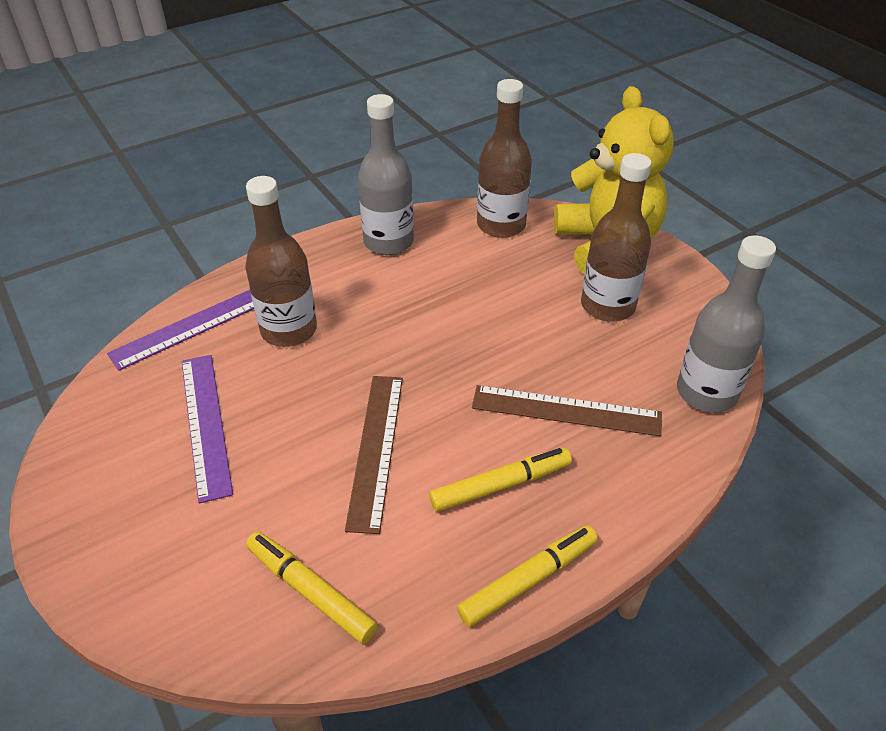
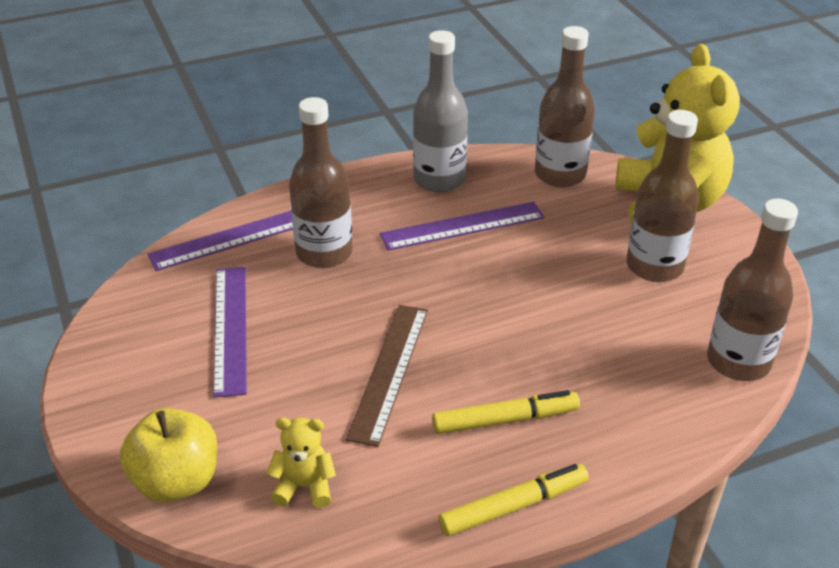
camera: 10 degrees right, 5 degrees down
(172, 607) = (176, 481): none -> yellow apple
(310, 591) = (304, 486): yellow marker -> yellow teddy bear
(419, 286) = (462, 226): none -> purple ruler
(566, 410) = (587, 360): brown ruler -> none
(706, 392) = (738, 362): grey bottle -> brown bottle

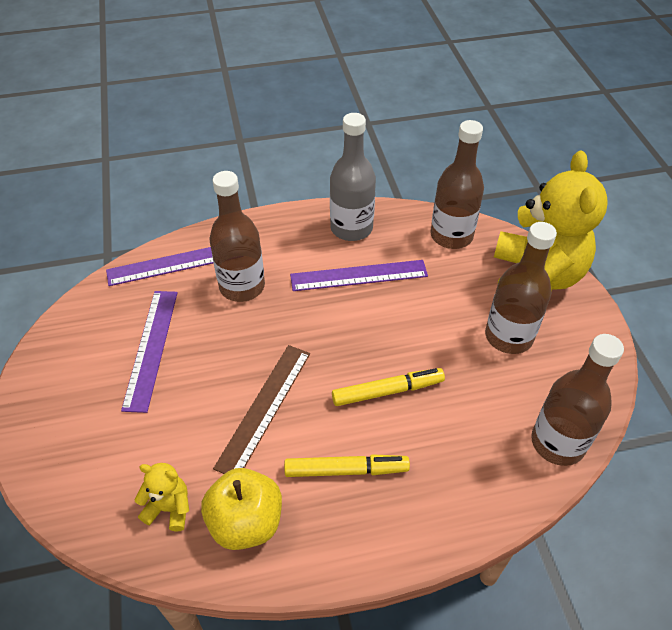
camera: 10 degrees right, 10 degrees up
(176, 481) = (72, 486): yellow apple -> yellow apple (246, 522)
(513, 506) = (331, 557): yellow marker -> yellow marker (387, 391)

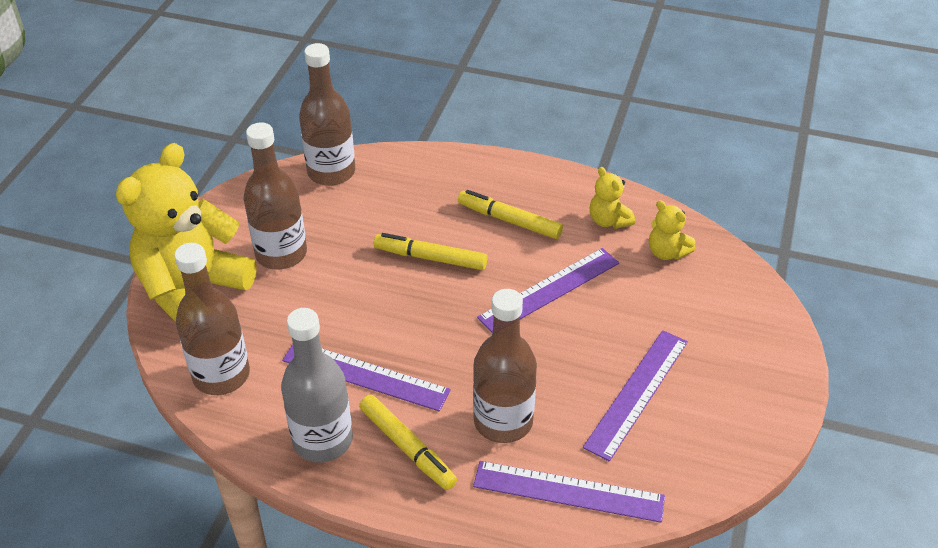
camera: 150 degrees left, 5 degrees down
(246, 522) = (608, 221): yellow apple -> yellow teddy bear
(264, 408) = (549, 290): brown ruler -> purple ruler
(295, 246) = (407, 447): none -> yellow marker

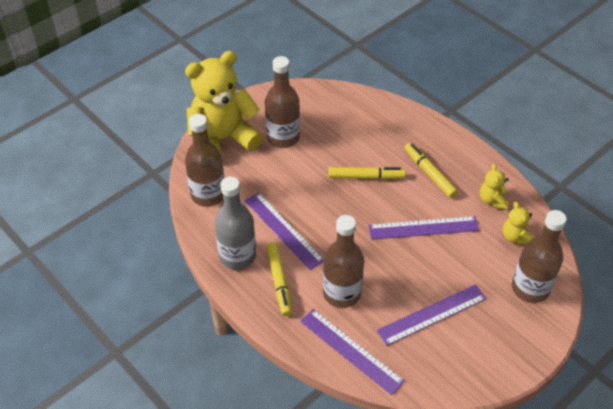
camera: 30 degrees right, 5 degrees up
(331, 172) = (343, 98): brown bottle -> brown bottle (530, 288)
(430, 258) = (366, 177): yellow marker -> yellow marker turned 135 degrees clockwise

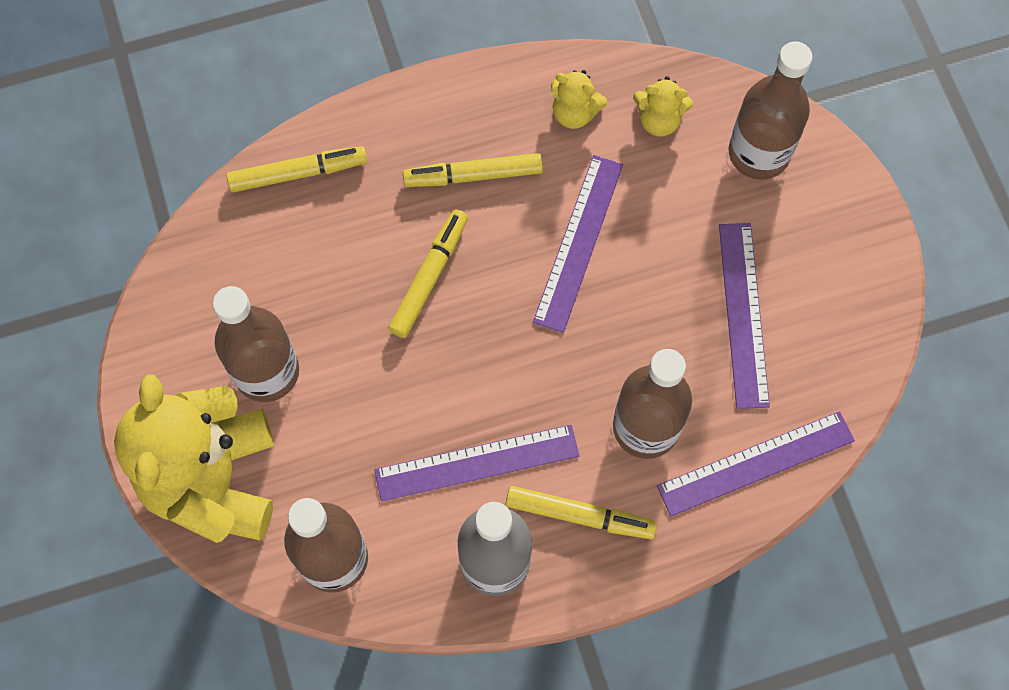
camera: 65 degrees left, 20 degrees up
(385, 111) = (298, 173): none -> yellow marker

